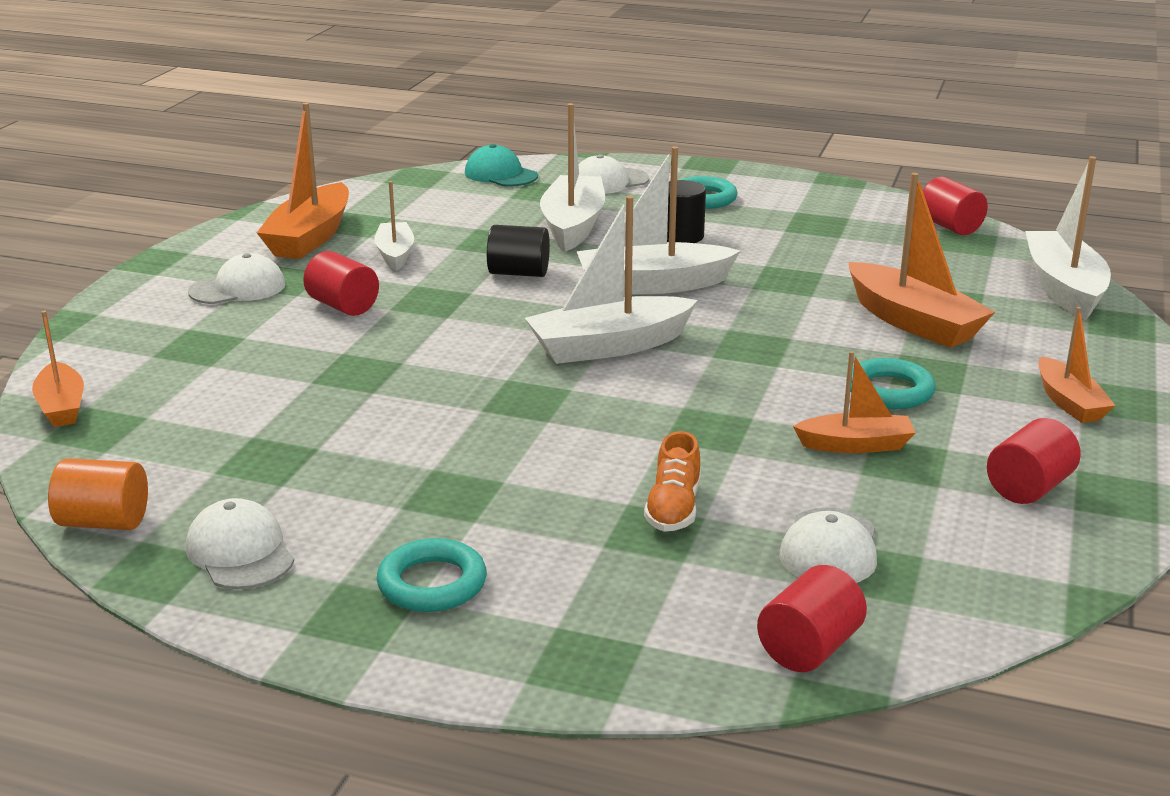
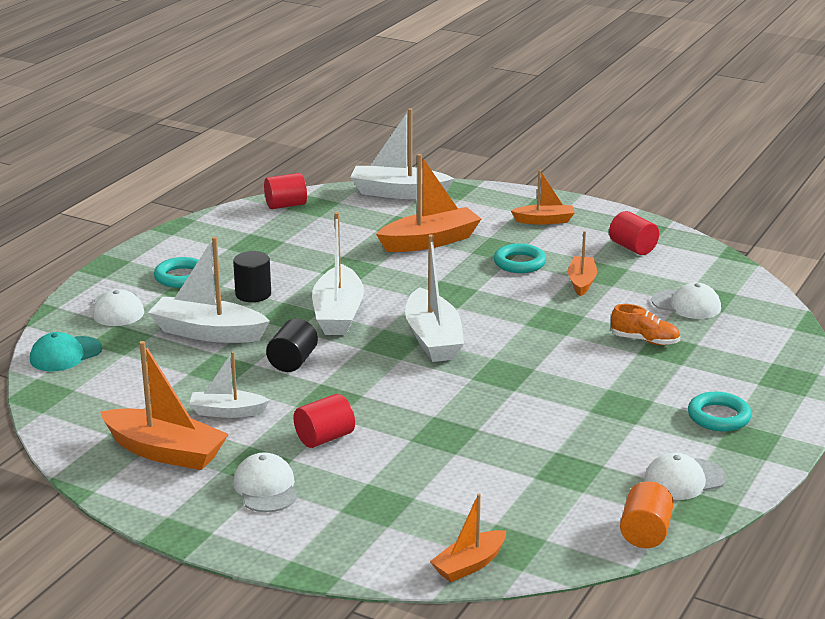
camera: 80 degrees left, 0 degrees up
(62, 406) = (469, 565): orange boat -> orange boat turned 150 degrees clockwise
(809, 648) = (773, 322): red cylinder -> none

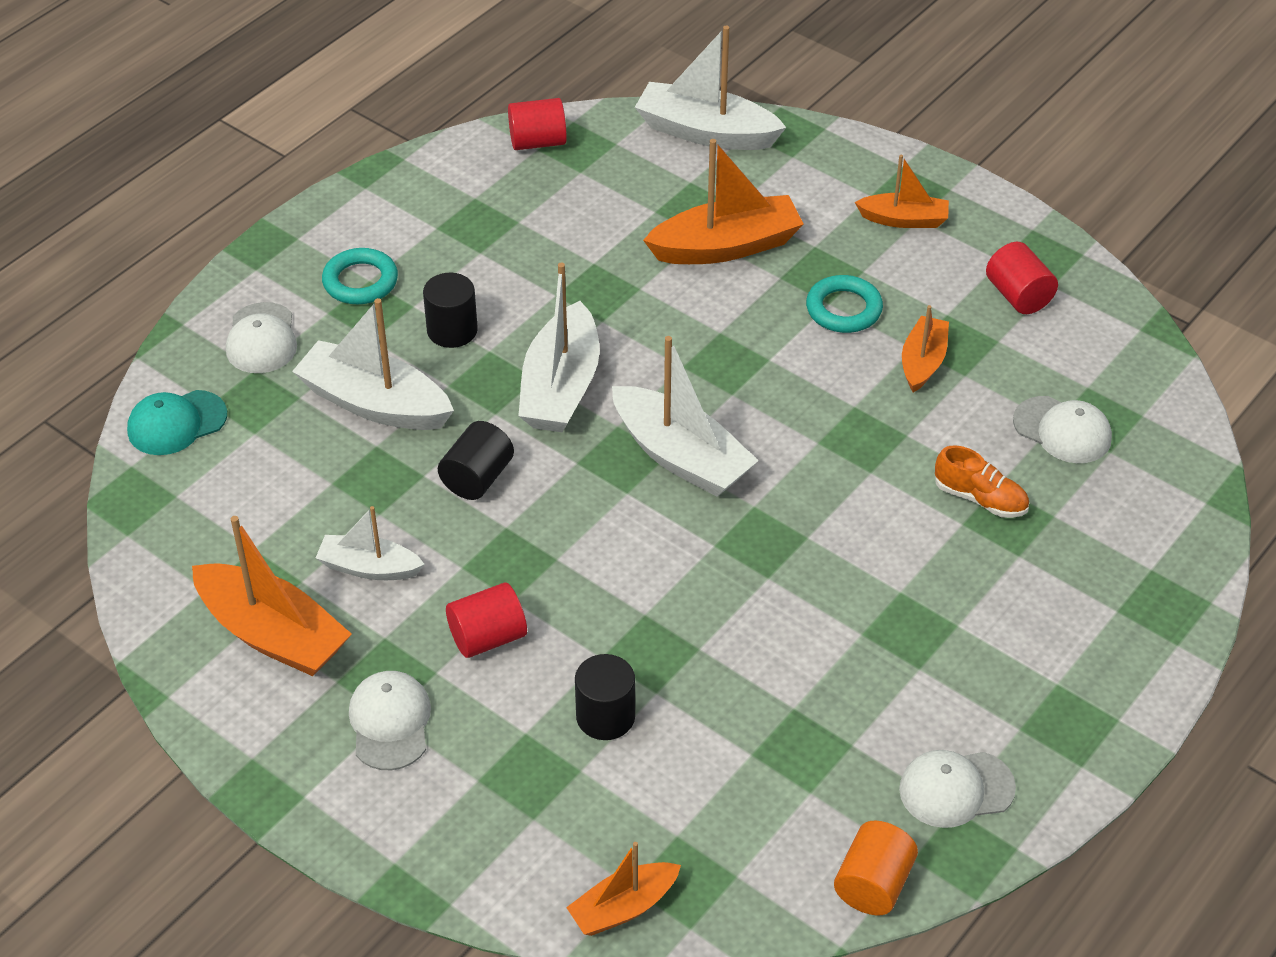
camera: 10 degrees right, 20 degrees up
(423, 469) = (605, 716): none -> black cylinder
(433, 339) = (681, 456): white boat -> white boat turned 45 degrees counterclockwise
(718, 417) = (1041, 671): turquoise ring -> none

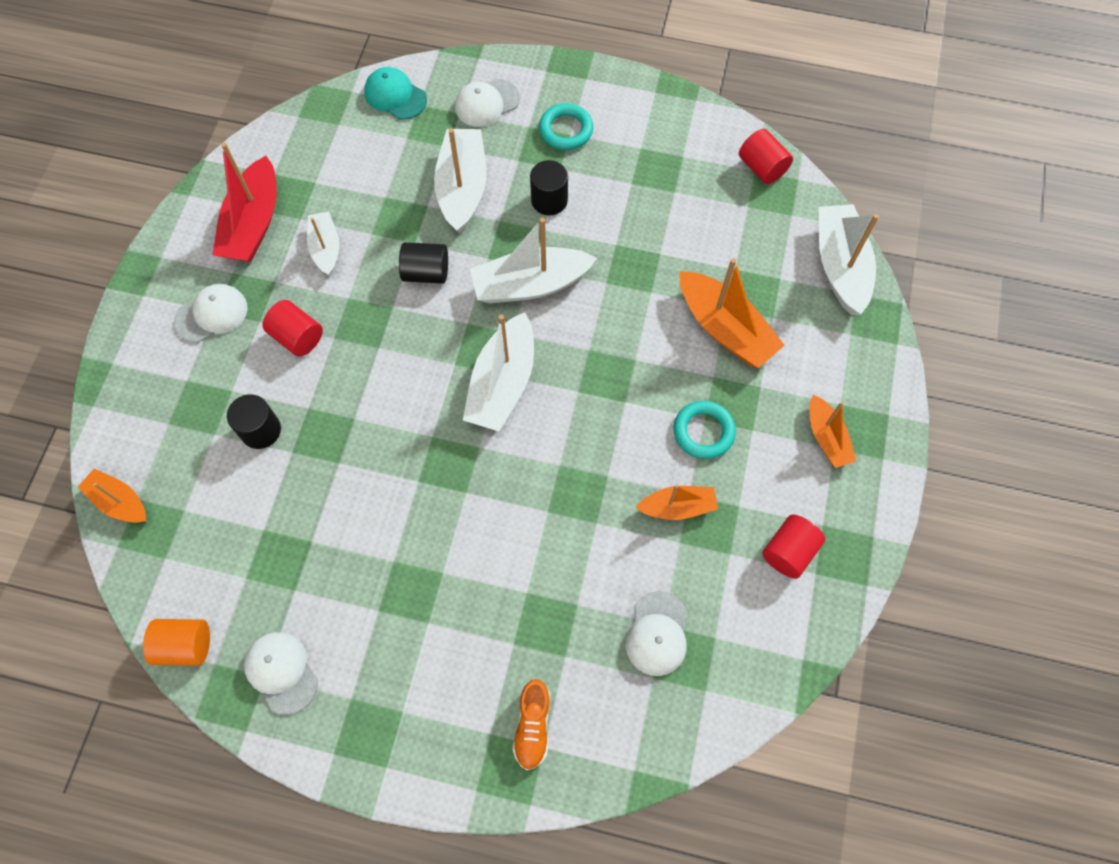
camera: 65 degrees right, 20 degrees up
(273, 634) = (253, 224): orange boat -> red boat
(980, 499) = (557, 597): orange shoe -> orange shoe (532, 726)

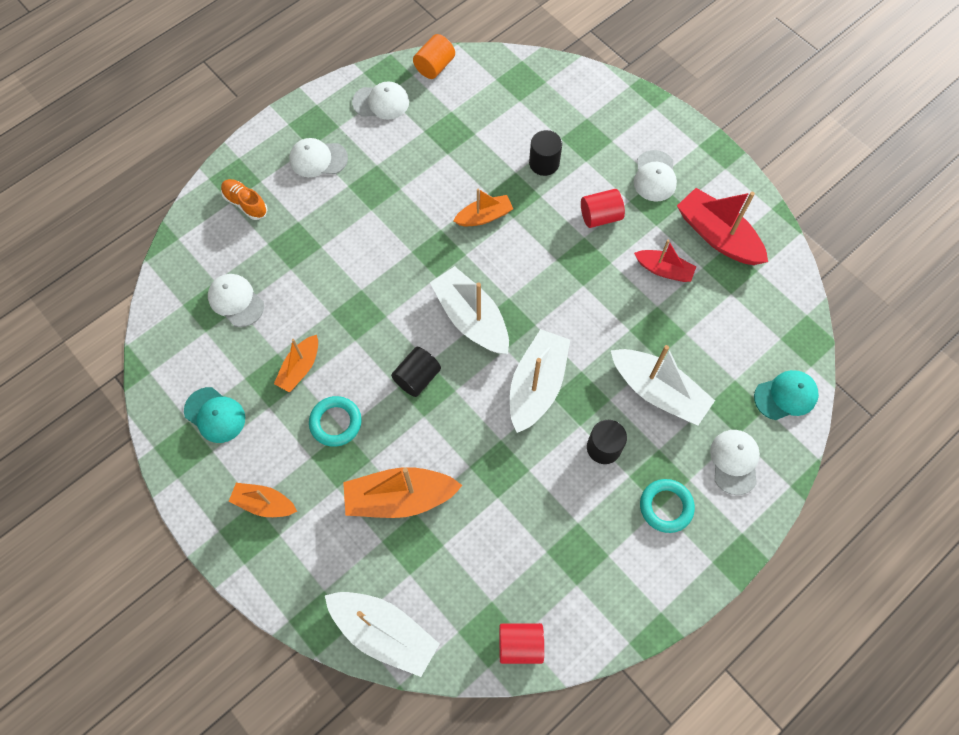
camera: 125 degrees right, 0 degrees up
(119, 501) = (550, 73): orange boat -> orange boat (484, 216)
(326, 248) = (664, 270): white boat -> red boat
(414, 687) = (318, 159): none -> white cap
(426, 273) = (597, 322): black cylinder -> black cylinder (417, 377)
(788, 551) = (215, 415): red cylinder -> turquoise cap

